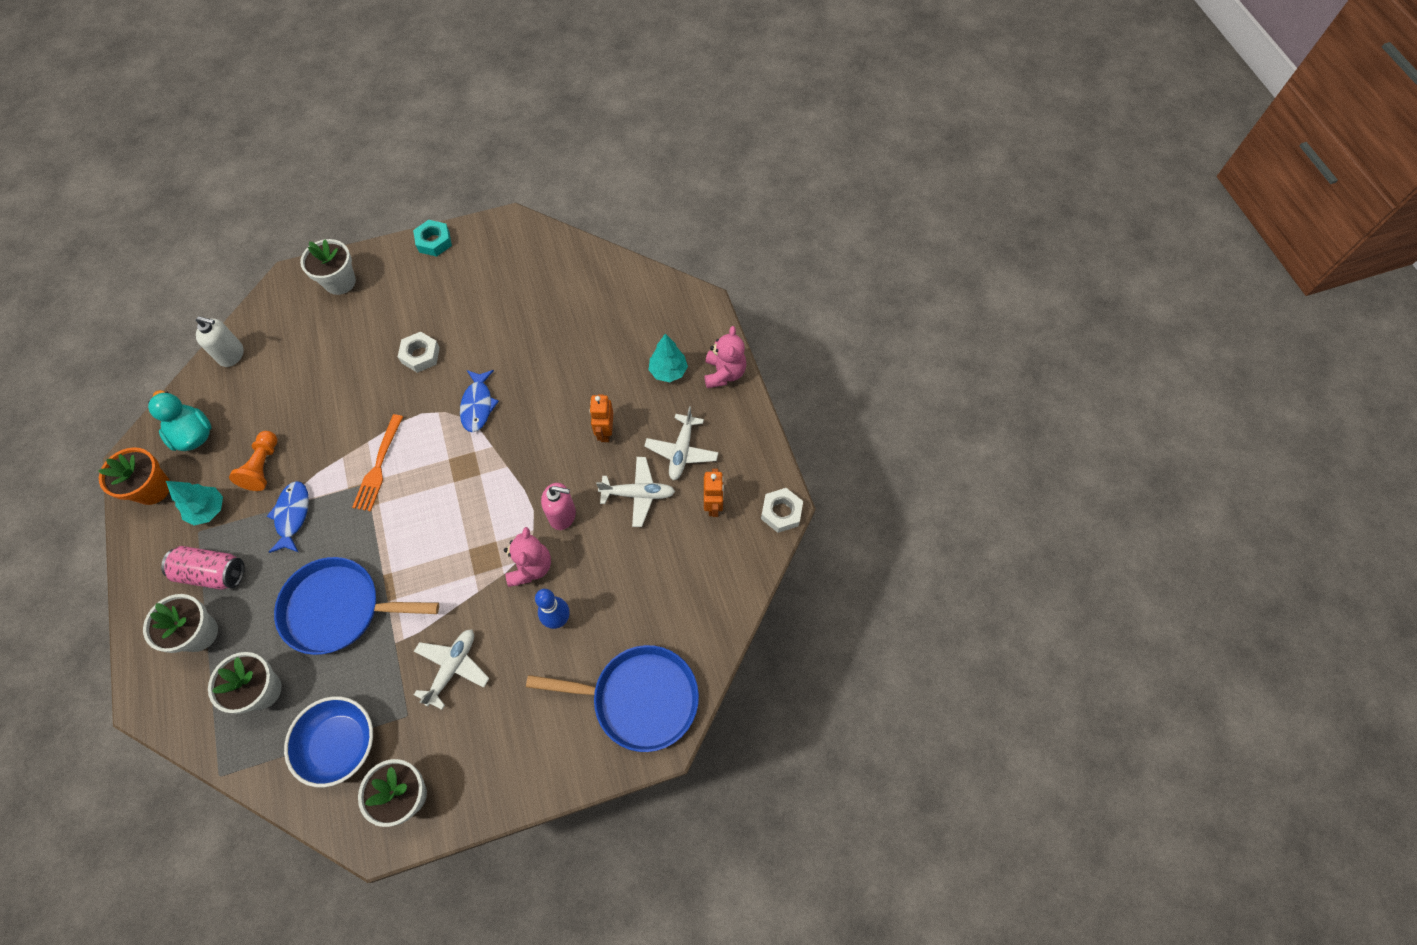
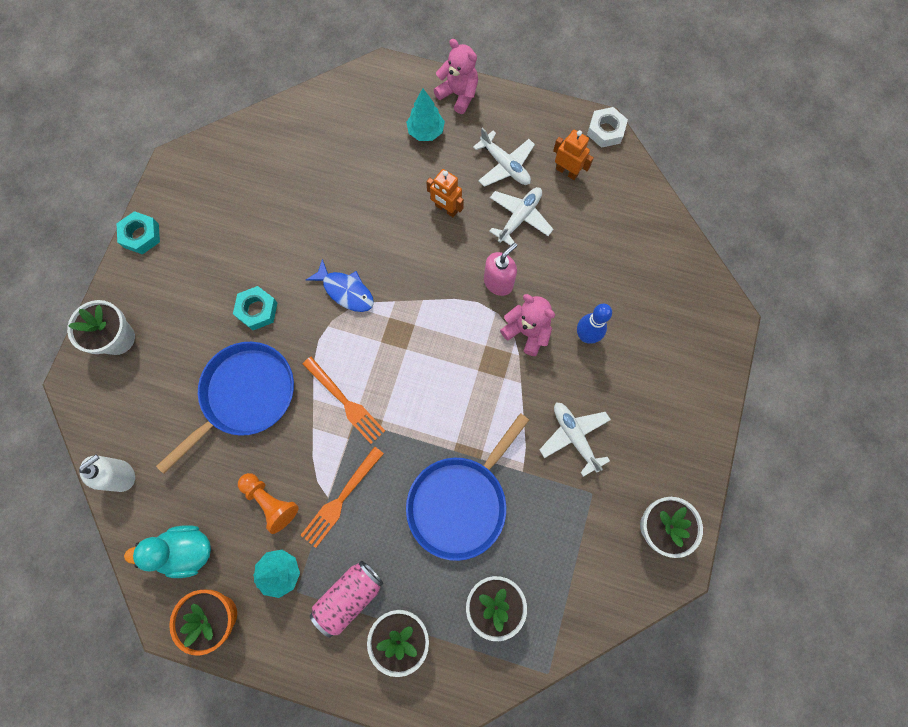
camera: 55 degrees left, 10 degrees up
(292, 515) = (341, 499): blue fish -> orange fork
(340, 744) = (582, 559): blue bowl -> none
(420, 355) = (257, 310): white nut -> turquoise nut
(639, 699) = (687, 315): blue pan -> blue pan (245, 396)

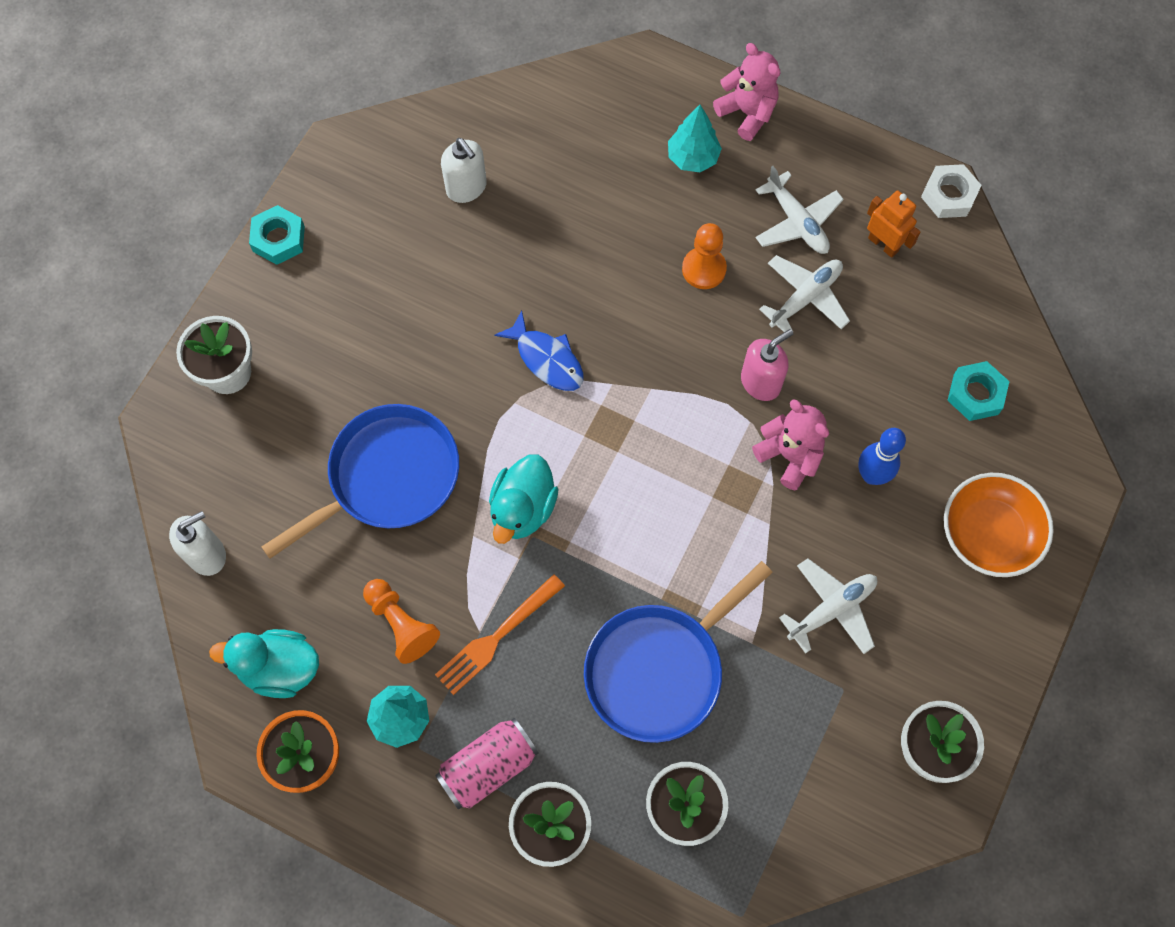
camera: 10 degrees right, 5 degrees down
(257, 310) = (421, 365): turquoise nut -> turquoise nut (975, 394)
(270, 177) = (466, 188): none -> white soap dispenser
(345, 402) = (523, 508): orange fork -> turquoise duck
(446, 209) = (704, 269): orange robot -> orange pawn
(574, 437) = (831, 609): white plane -> white plane turned 75 degrees clockwise
(673, 364) = (989, 534): none -> orange bowl

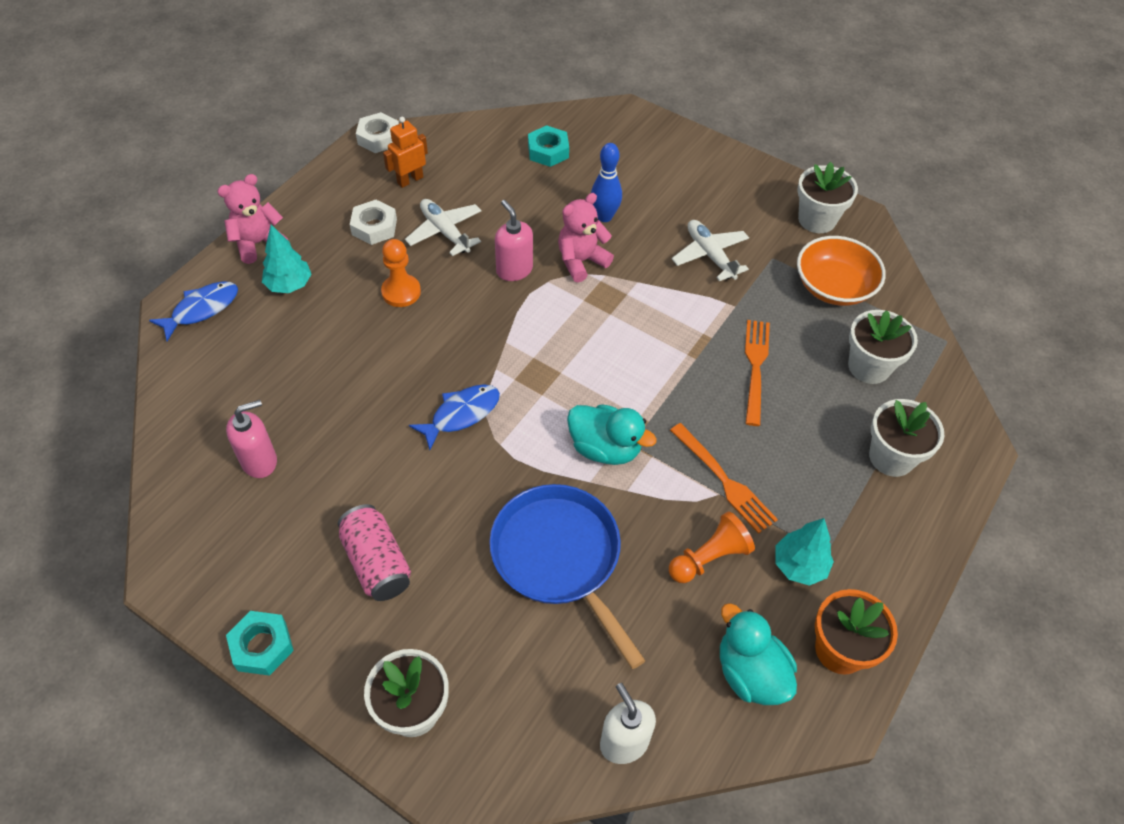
camera: 85 degrees left, 15 degrees down
(279, 668) = (750, 673): turquoise duck -> turquoise duck turned 135 degrees clockwise
(466, 188) = (259, 461): white soap dispenser -> pink soap dispenser
(488, 767) = (841, 498): pink can -> pink can (377, 563)
(644, 86) = (202, 309): none -> blue fish
(659, 669) = (755, 367): blue pan -> orange fork
(797, 222) = (374, 227): white plane -> white nut
(989, 534) = (657, 162): orange bowl -> orange bowl (834, 286)

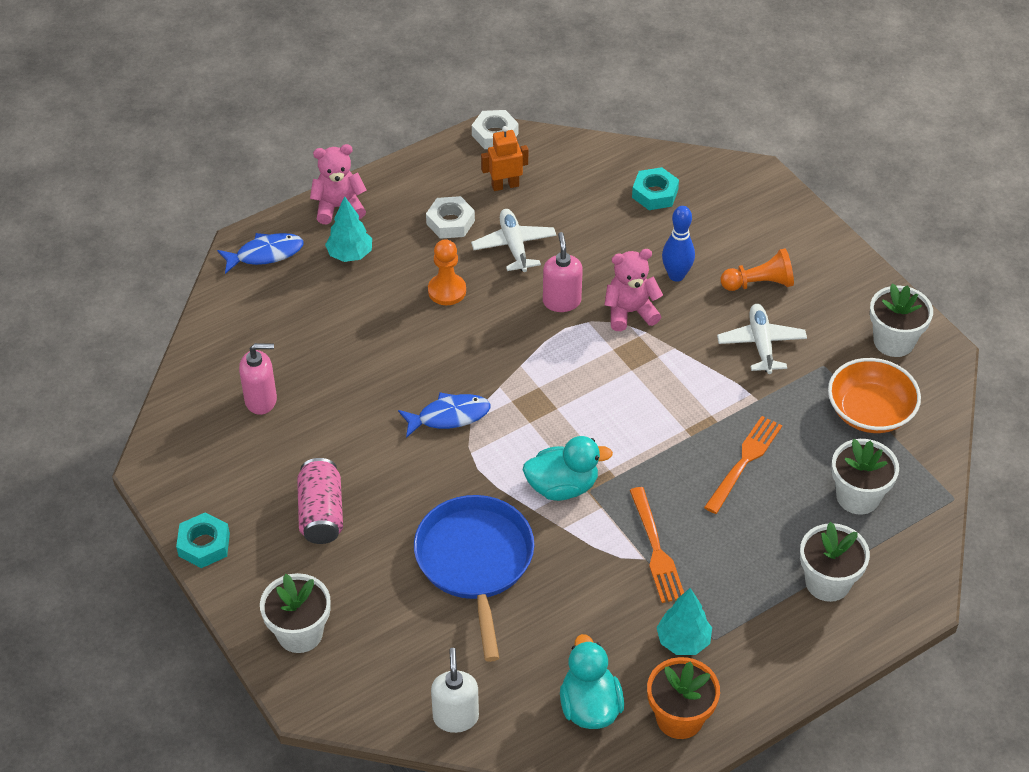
camera: 25 degrees right, 5 degrees down
(605, 448) = (562, 486): turquoise duck -> turquoise duck turned 60 degrees counterclockwise
(709, 558) = (606, 607): orange pawn -> orange pawn (759, 283)

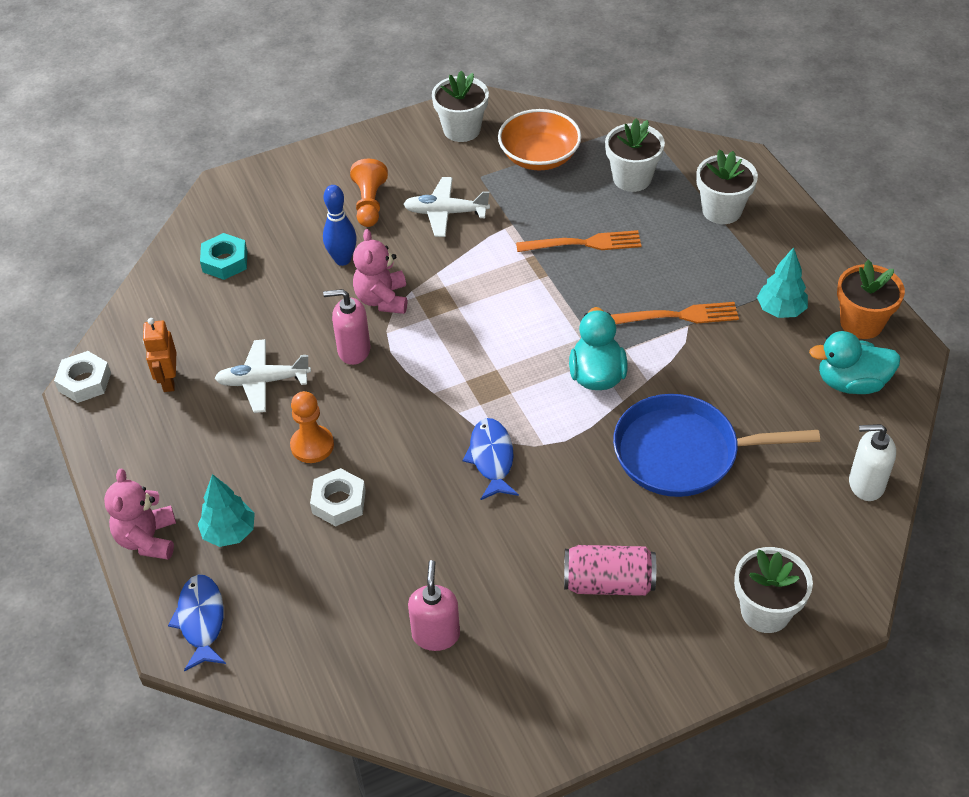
camera: 80 degrees left, 0 degrees up
(204, 545) = (641, 701): turquoise nut -> none
(450, 222) = (208, 434): white nut -> white nut (339, 502)
(744, 462) = (584, 243): orange fork -> orange fork turned 135 degrees clockwise

